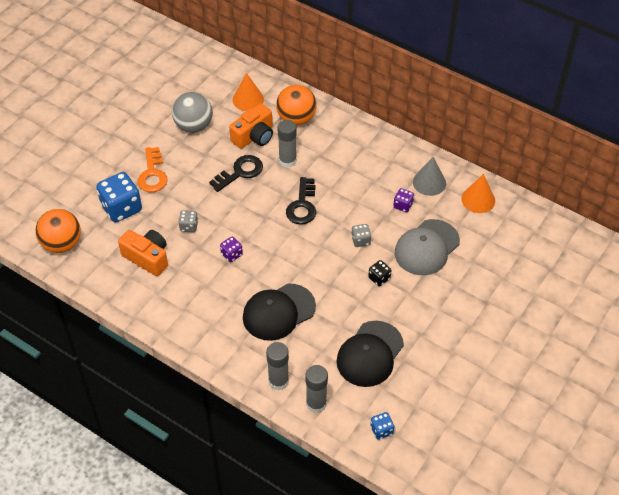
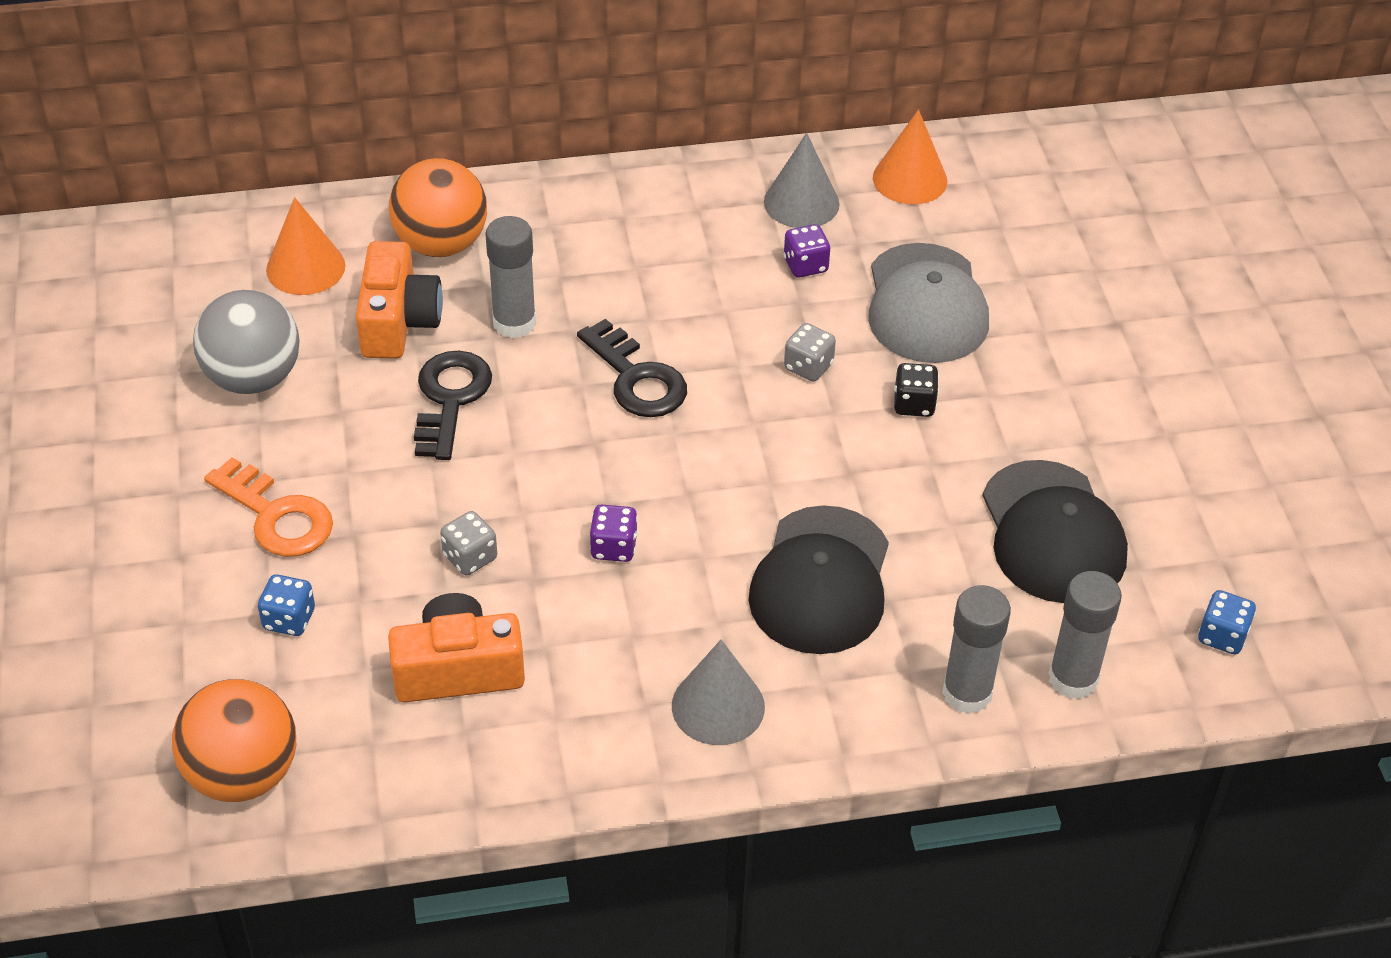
camera: 45 degrees left, 5 degrees down
(121, 208) = (289, 619): blue dice -> blue dice, size x0.49
(203, 325) = (718, 706): none -> grey cone

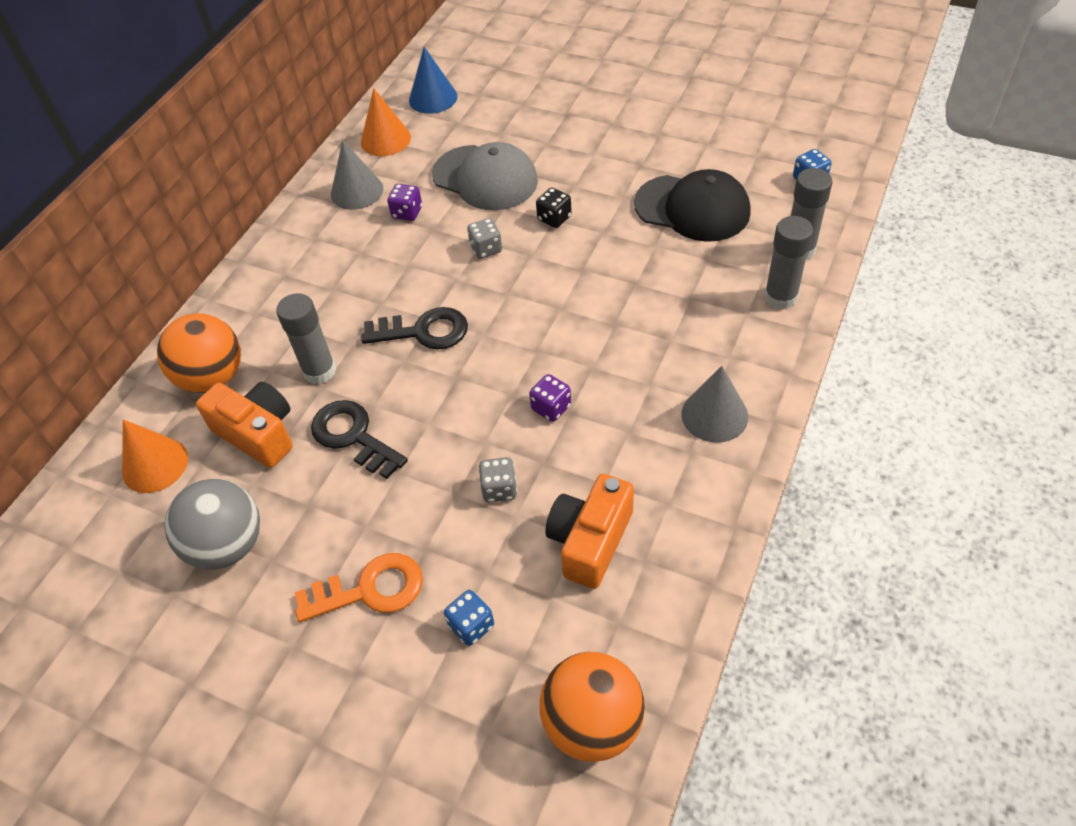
camera: 50 degrees left, 5 degrees up
(821, 581) = (653, 321): black cap -> none
(1024, 181) = (433, 98): none -> blue cone

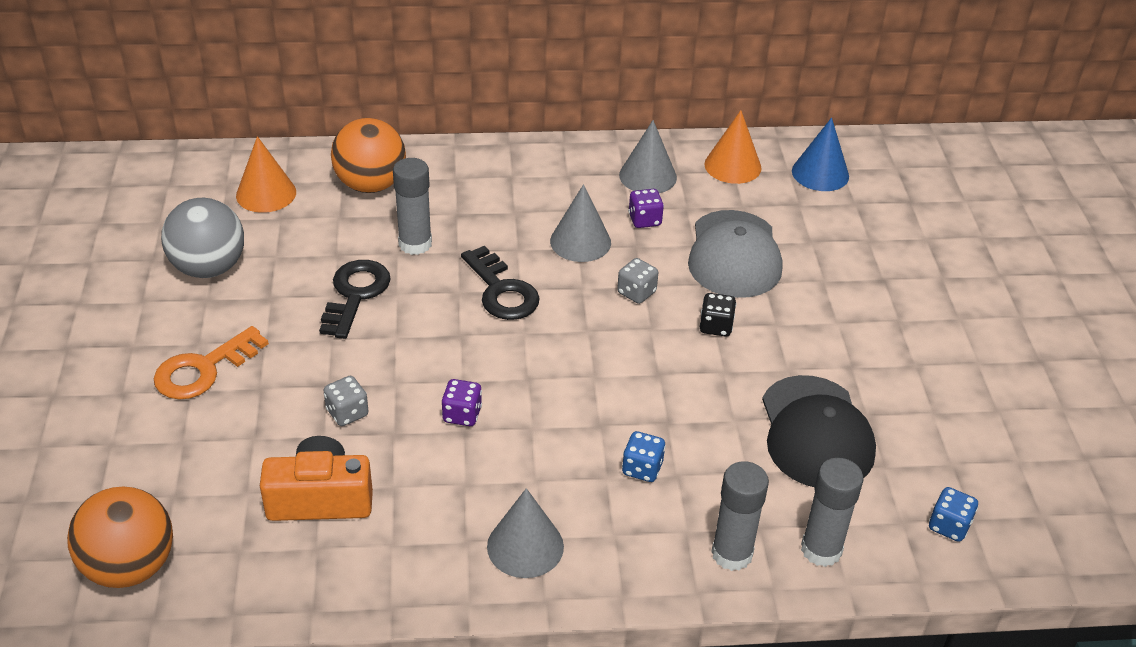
camera: 55 degrees right, 10 degrees down
(258, 433) = (327, 236): orange camera -> none
(370, 590) = (203, 369): orange key -> orange key turned 90 degrees clockwise
(402, 260) = (580, 241): none -> grey cone
(471, 625) = (195, 448): blue dice -> blue dice (642, 468)

